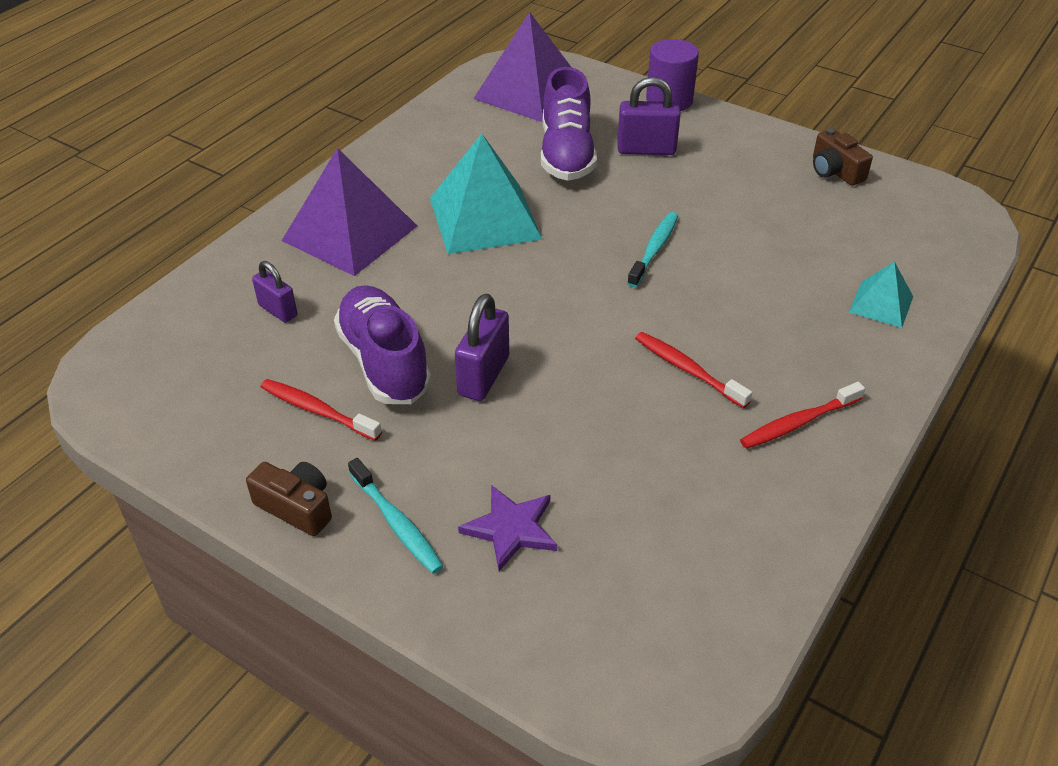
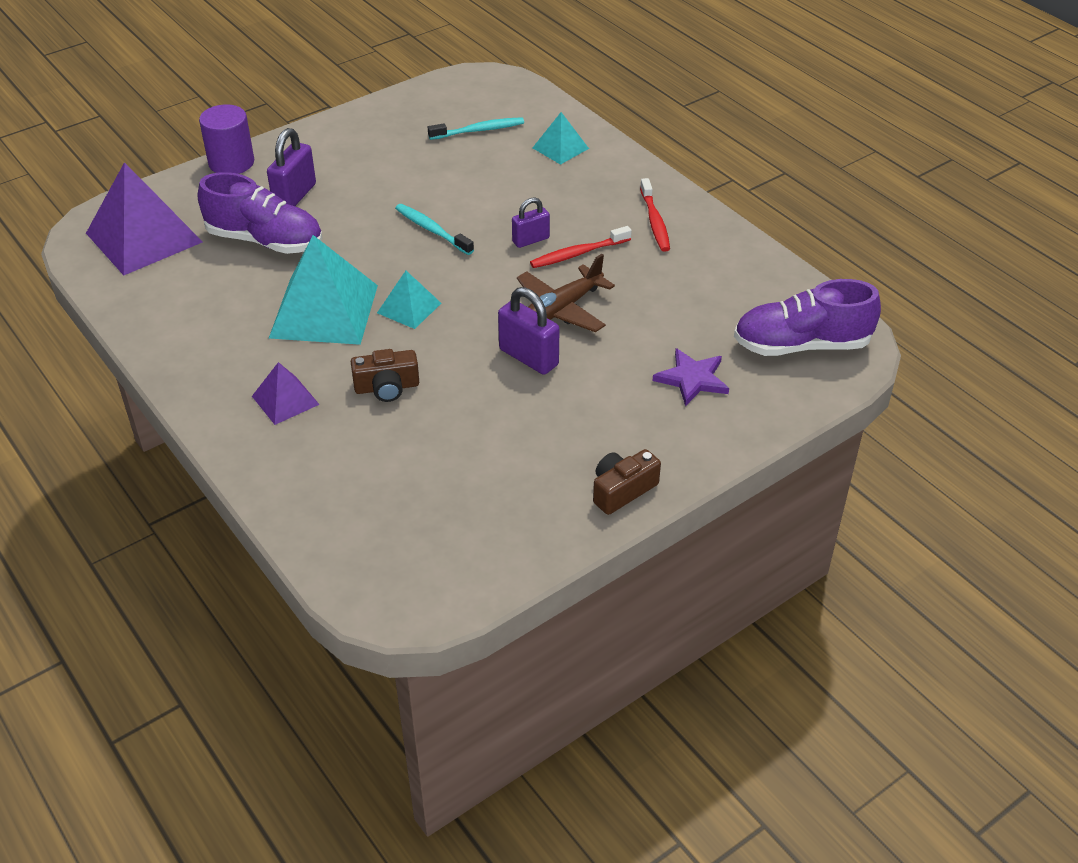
camera: 70 degrees left, 0 degrees up
(278, 310) = (371, 467): purple padlock -> purple padlock (531, 240)
(317, 410) = (518, 461): red toothbrush -> none
(350, 233) = (285, 400): purple pyramid -> purple pyramid, size x0.51
(384, 362) = (480, 410): purple shoe -> purple shoe (801, 345)
(397, 523) = (662, 436): turquoise toothbrush -> turquoise toothbrush (479, 130)
(519, 269) = (409, 308): none -> turquoise pyramid
(579, 381) = (561, 309): none -> brown plane
(835, 171) = (398, 114): brown camera -> brown camera (387, 387)

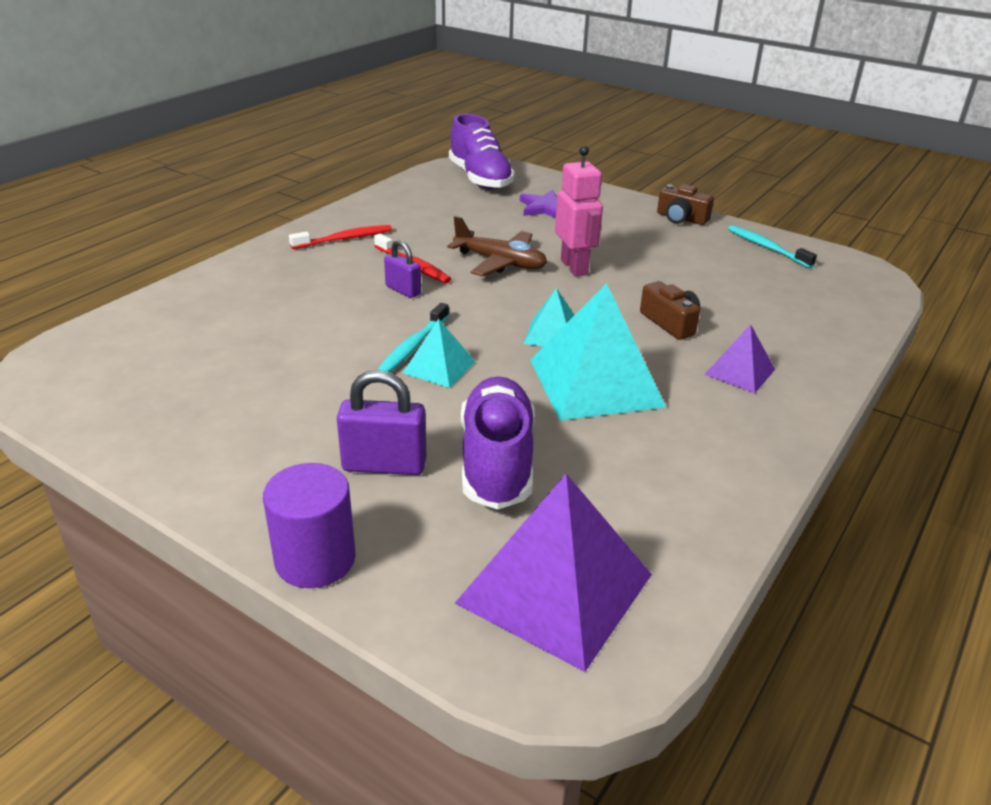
camera: 110 degrees left, 10 degrees down
(479, 130) = (185, 355): turquoise toothbrush -> turquoise toothbrush (767, 247)
(528, 357) = (574, 267): purple padlock -> pink robot
(560, 148) = (219, 298): turquoise pyramid -> turquoise pyramid (439, 367)

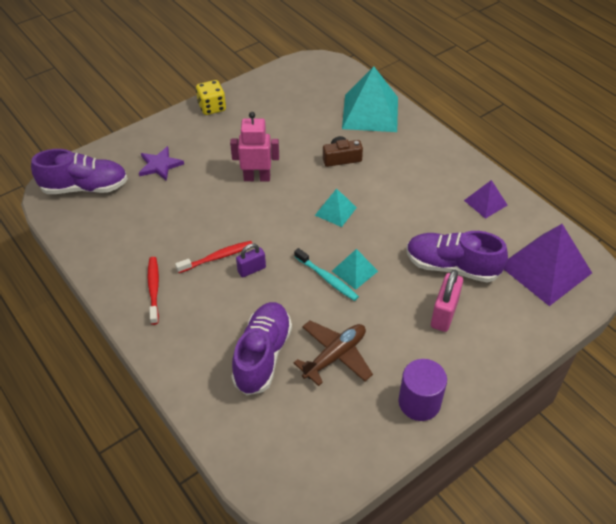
camera: 70 degrees left, 15 degrees up
(259, 320) = (262, 355): none -> purple shoe
(315, 559) = (513, 354): purple cylinder -> purple cylinder (419, 402)
(384, 465) = (444, 314): purple padlock -> pink padlock
(500, 262) = (233, 211): brown plane -> brown plane (335, 356)
(595, 382) = (392, 208): turquoise pyramid -> turquoise pyramid (370, 112)
(681, 218) = (212, 107): brown camera -> yellow dice
(739, 372) = (399, 150): purple pyramid -> purple pyramid (485, 202)
(767, 247) = (270, 87): turquoise toothbrush -> none

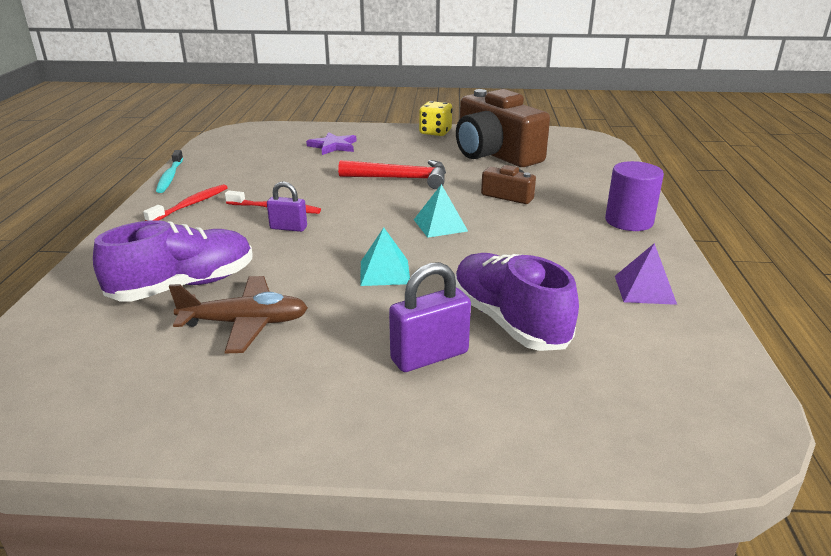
camera: 40 degrees right, 20 degrees down
(85, 187) = (257, 138): purple shoe -> none
(257, 177) = (401, 179): pink robot -> red hammer
(283, 114) = (494, 154): none -> brown camera
(327, 278) = (346, 265): turquoise toothbrush -> turquoise toothbrush (170, 177)
(370, 112) = (593, 179): turquoise pyramid -> none
(419, 402) = (256, 419): purple cylinder -> purple cylinder (629, 221)
(444, 314) = (429, 356): pink padlock -> purple padlock
(545, 269) = (653, 388): purple pyramid -> none

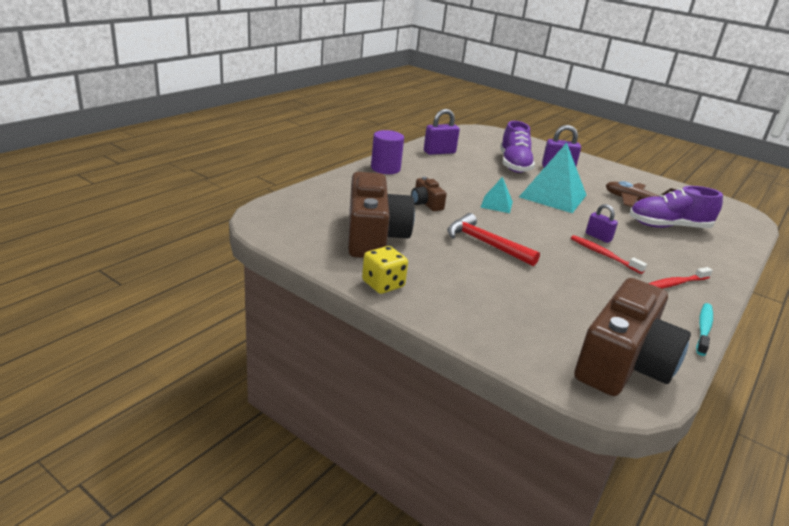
camera: 150 degrees left, 0 degrees up
(241, 142) = (623, 363): none -> brown camera
(333, 146) = (514, 308): purple star -> none
(384, 272) = (553, 196): turquoise pyramid -> turquoise pyramid, size x1.96
(645, 289) = (439, 152): purple pyramid -> purple padlock

